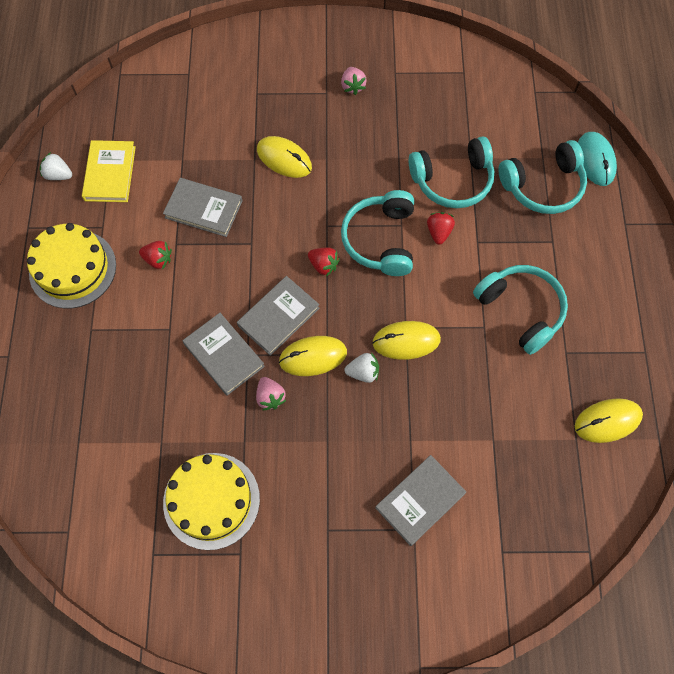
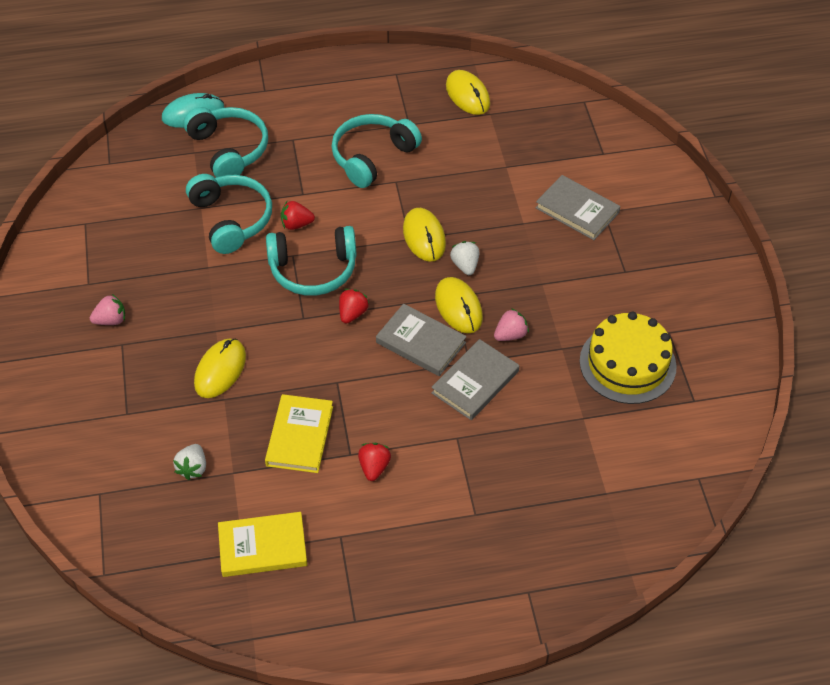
camera: 100 degrees left, 15 degrees down
(58, 175) = (272, 606): white strawberry -> white strawberry (193, 468)
(72, 268) = (402, 553): yellow cake -> none
(203, 209) = (299, 436): grey book -> yellow book

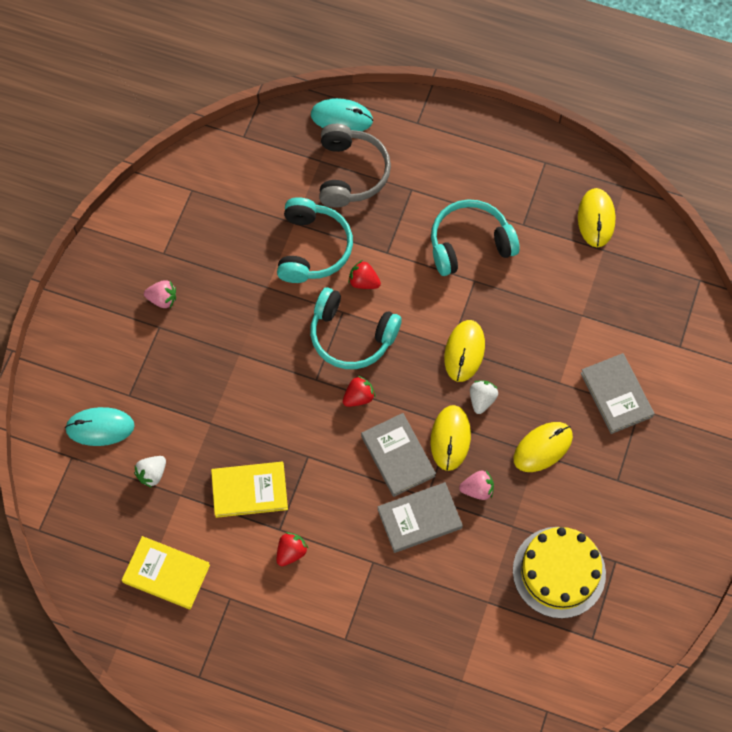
camera: 30 degrees right, 15 degrees up
(113, 454) = (100, 427): none -> turquoise mouse
(220, 370) = (222, 394): yellow mouse -> yellow mouse (542, 447)
(229, 150) = (351, 173): turquoise headphones -> grey headphones
(299, 436) = (249, 490): yellow book -> yellow book turned 45 degrees clockwise

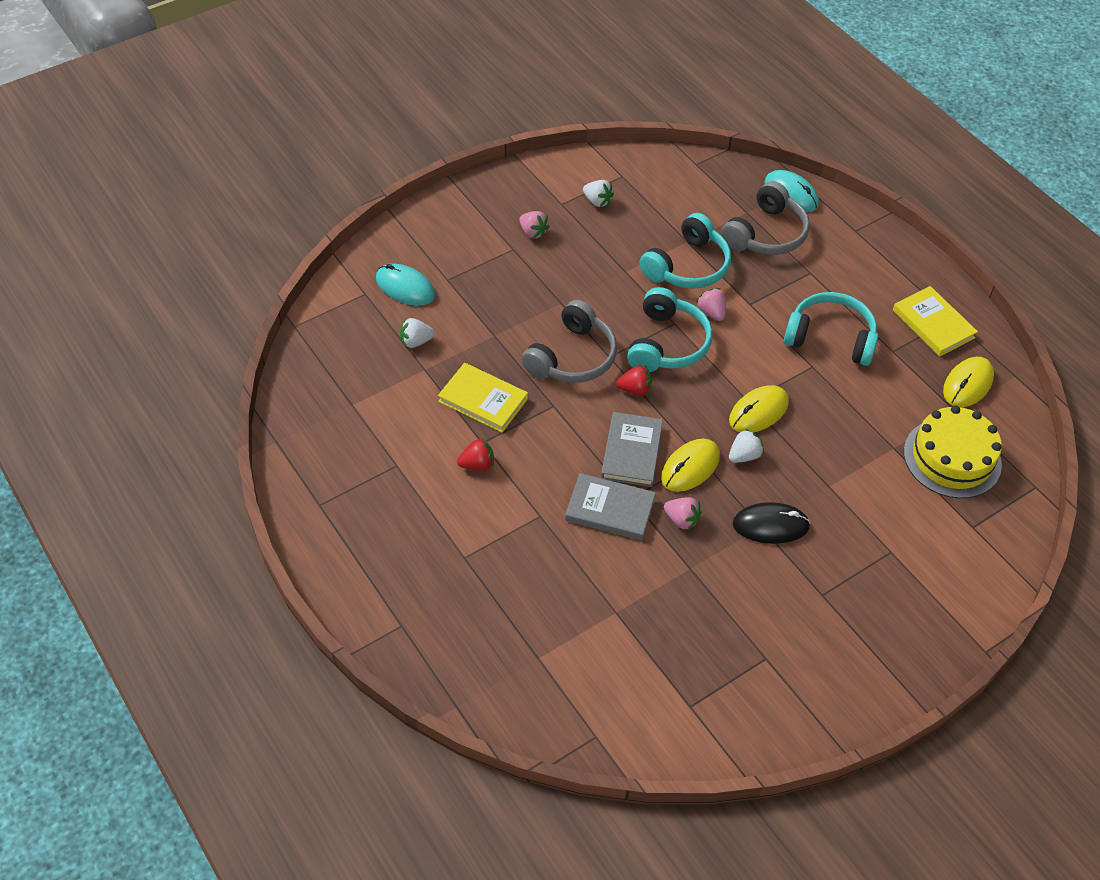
camera: 35 degrees right, 15 degrees down
(166, 574) = (362, 416): yellow book -> yellow book (933, 324)
(191, 231) = (597, 201): none -> white strawberry
(288, 400) = (572, 357): none -> grey headphones
(351, 336) = (667, 343): turquoise headphones -> turquoise headphones turned 135 degrees counterclockwise
(363, 282) = (711, 312): red strawberry -> pink strawberry
(542, 447) = (770, 525): yellow mouse -> black mouse
(559, 572) = (703, 631): yellow cake -> yellow cake (952, 458)
(616, 395) = (877, 527): grey book -> none

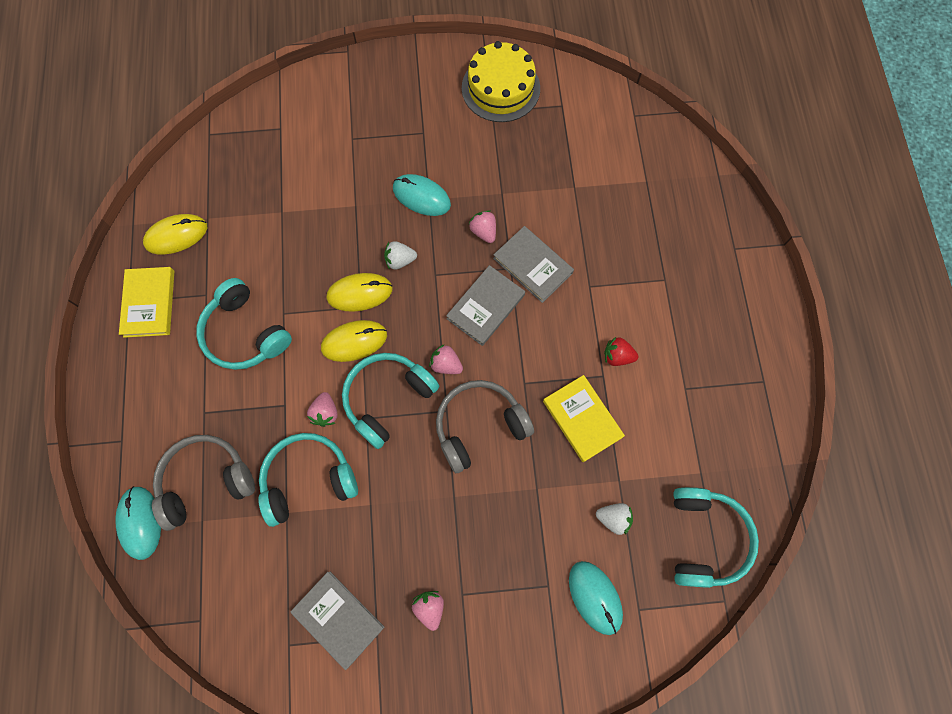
camera: 150 degrees left, 20 degrees up
(329, 359) = (704, 538): none -> turquoise headphones
(597, 201) = (338, 619): white strawberry -> grey book
(635, 389) = (446, 364): red strawberry -> pink strawberry
(690, 467) = (448, 271): yellow mouse -> yellow mouse (354, 341)
(770, 525) = (421, 196): black mouse -> turquoise mouse
(952, 458) = (246, 183): yellow cake -> yellow cake (500, 88)

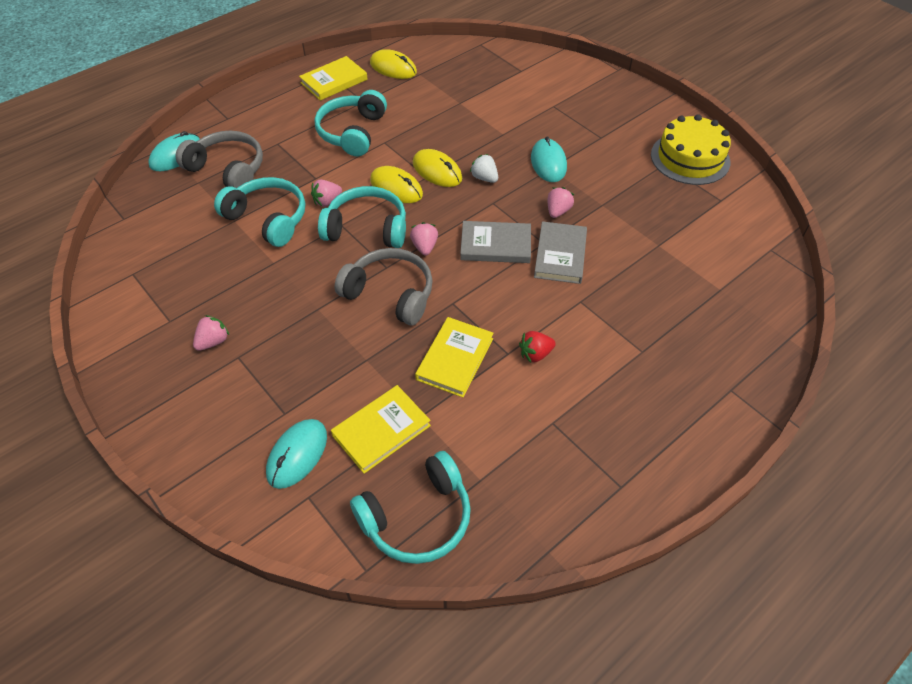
camera: 55 degrees right, 20 degrees down
(338, 619) = (169, 291): grey book -> none
(613, 518) = (381, 430): white strawberry -> yellow book
(617, 356) = (535, 354): red strawberry -> red strawberry turned 90 degrees counterclockwise

